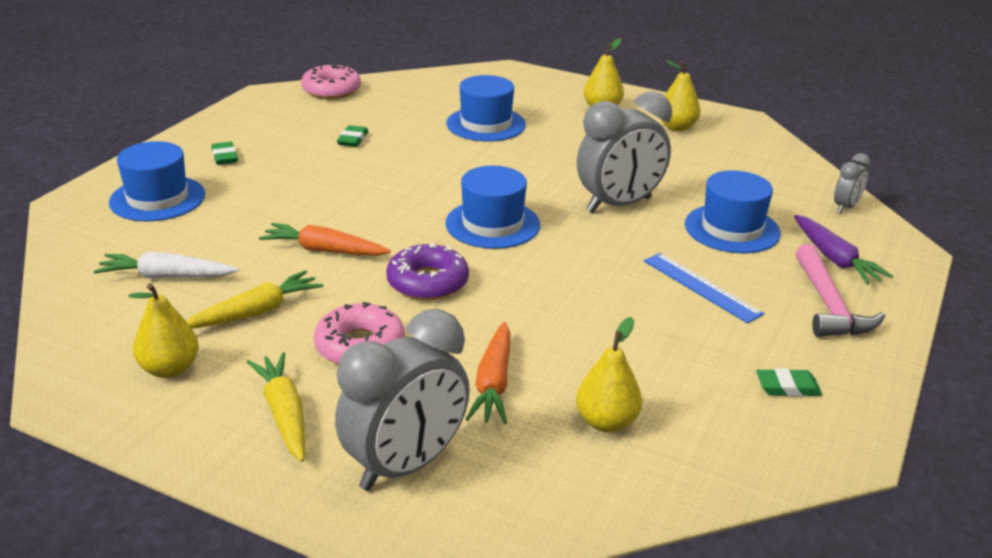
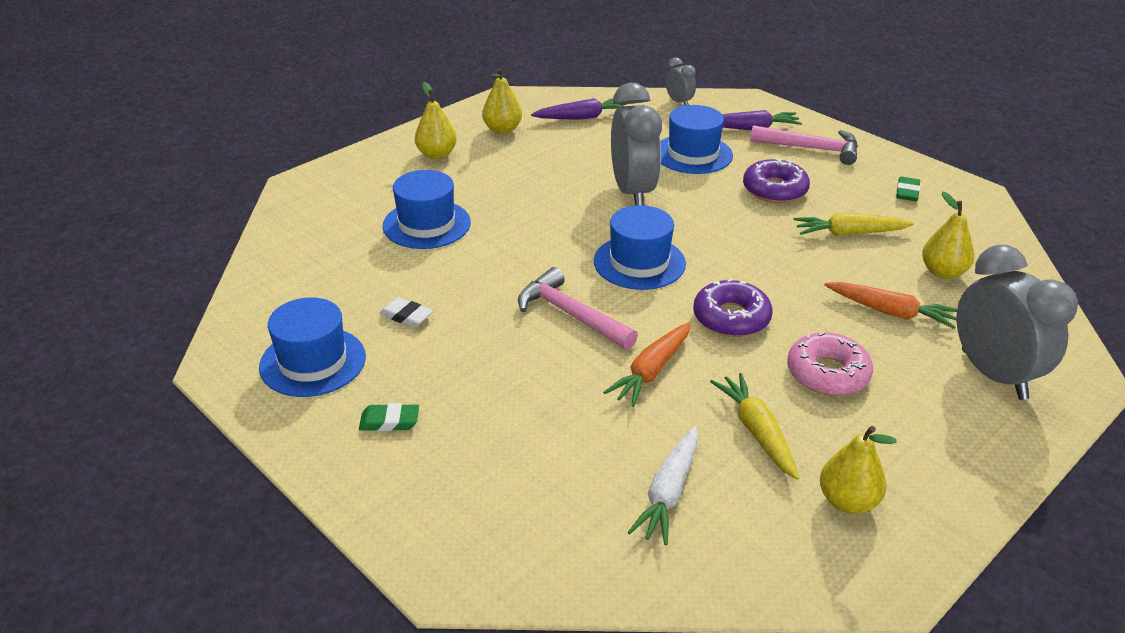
camera: 70 degrees left, 5 degrees up
(157, 198) = (474, 490): blue hat -> blue hat (313, 362)
(284, 414) = (924, 432): yellow carrot -> yellow carrot (849, 233)
(331, 90) = (253, 311): pink donut -> none
(353, 140) = (406, 316): green eraser -> white eraser
(389, 203) = (571, 315): none -> pink hammer
(701, 287) = (774, 189): blue ruler -> purple donut
(745, 160) = (582, 117): none -> purple carrot

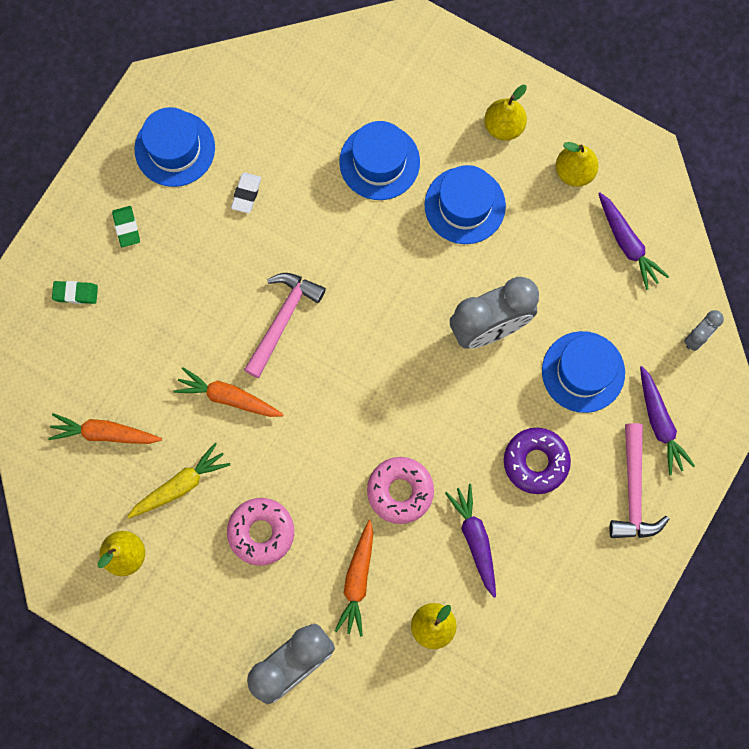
camera: 75 degrees right, 40 degrees up
(639, 262) = (372, 358): blue hat -> blue hat (465, 205)
(668, 493) = (104, 433): white carrot -> orange carrot
(731, 317) = (313, 448): purple donut -> none
(792, 269) = (400, 491): none -> pink donut
(849, 233) = (475, 539): yellow carrot -> purple carrot
(907, 192) = (570, 593): green eraser -> green eraser (75, 293)

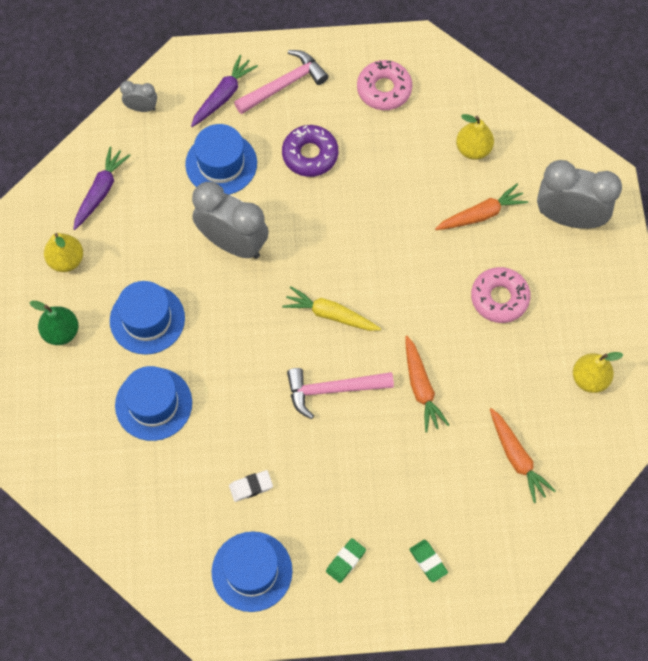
camera: 125 degrees left, 10 degrees down
(180, 485) = (511, 376): yellow carrot -> yellow carrot (330, 314)
(400, 491) = (398, 227): pink donut -> pink donut (384, 89)
(475, 539) = (394, 159): purple carrot -> none
(504, 126) = (61, 332): yellow pear -> green pear

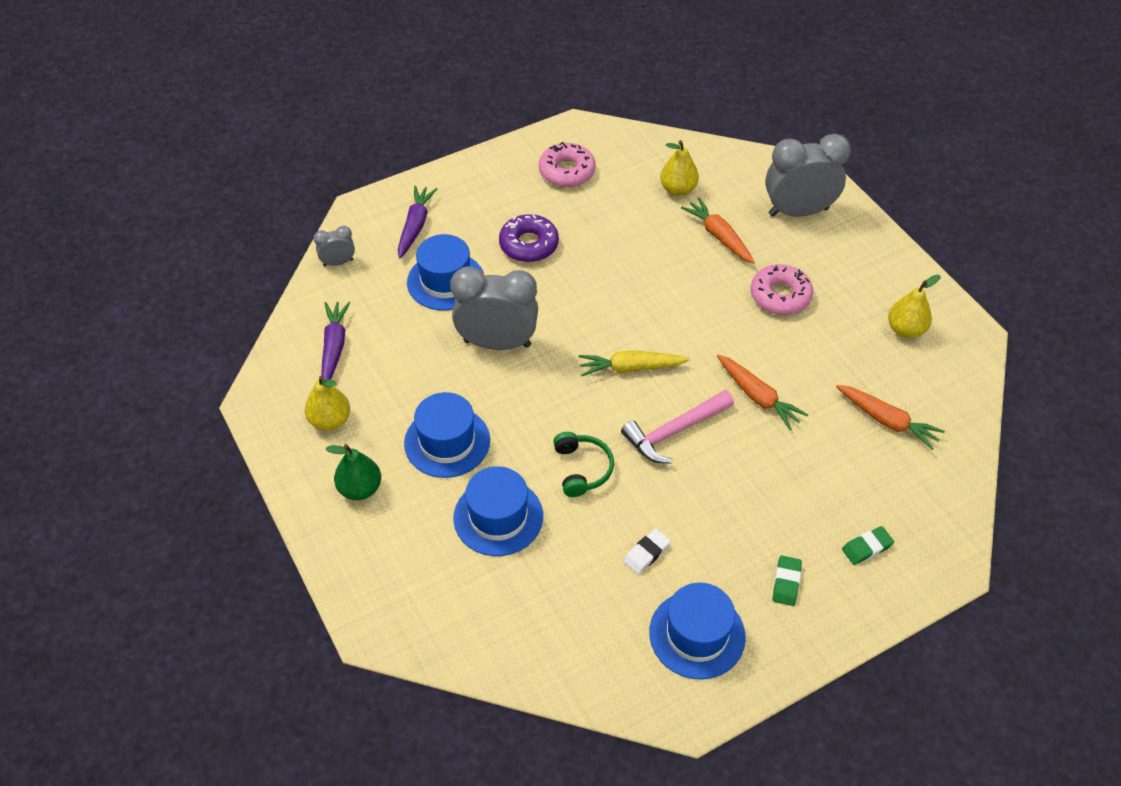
camera: 25 degrees left, 15 degrees down
(240, 391) = (582, 469): none -> green headphones
(284, 85) = (470, 198): pink hammer -> none
(428, 561) = (867, 547): green eraser -> green eraser turned 60 degrees counterclockwise
(481, 214) = (719, 236): orange carrot -> orange carrot turned 75 degrees counterclockwise

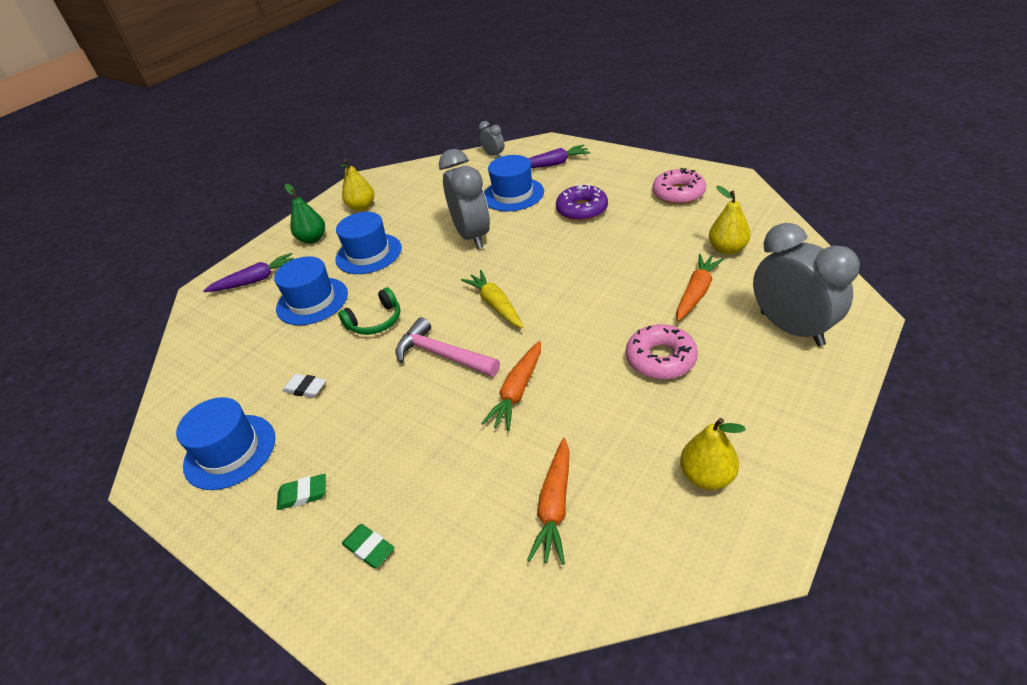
camera: 70 degrees right, 10 degrees down
(334, 347) = (422, 183): purple carrot -> purple carrot (255, 280)

